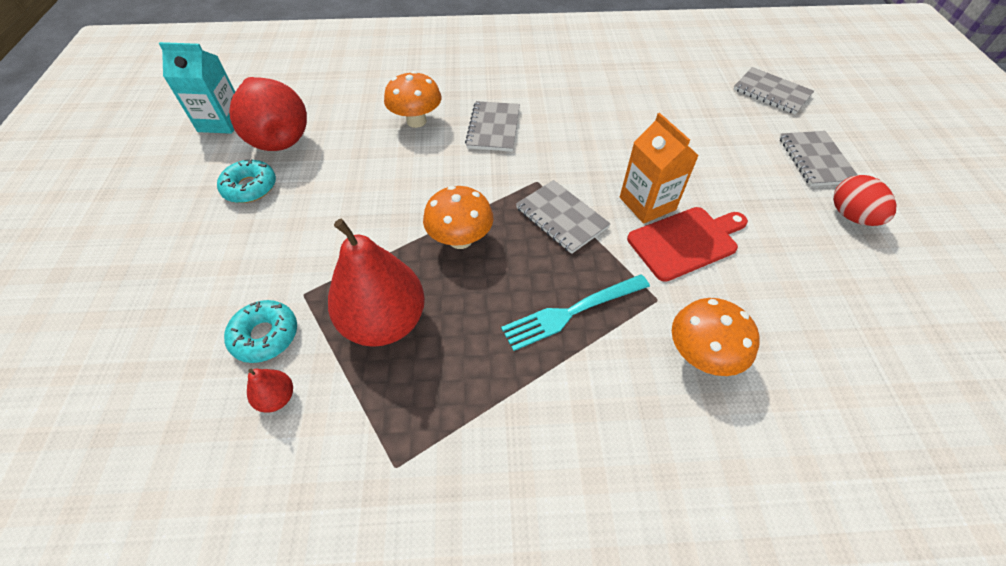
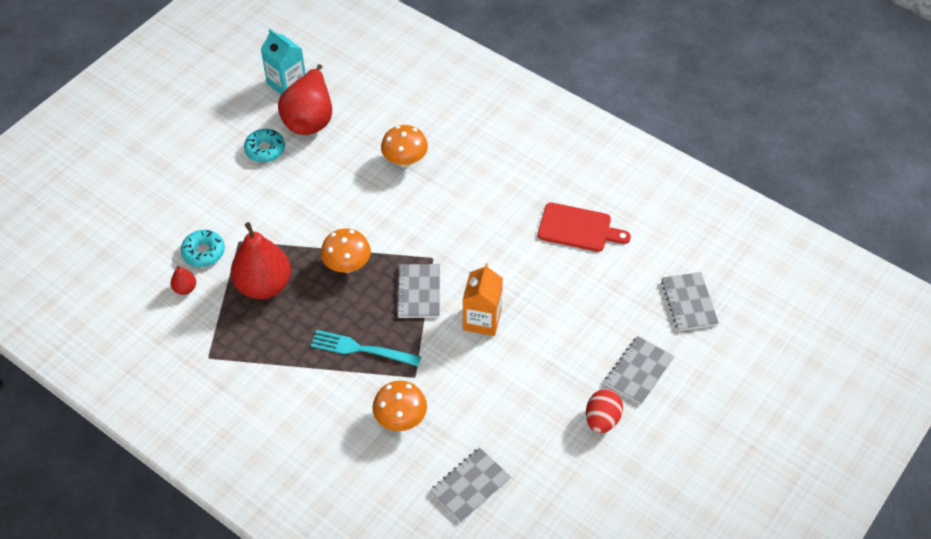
camera: 40 degrees right, 0 degrees up
(493, 128) = (449, 199): grey notebook -> grey notebook (470, 485)
(686, 241) = (474, 358): red cutting board -> red cutting board (578, 228)

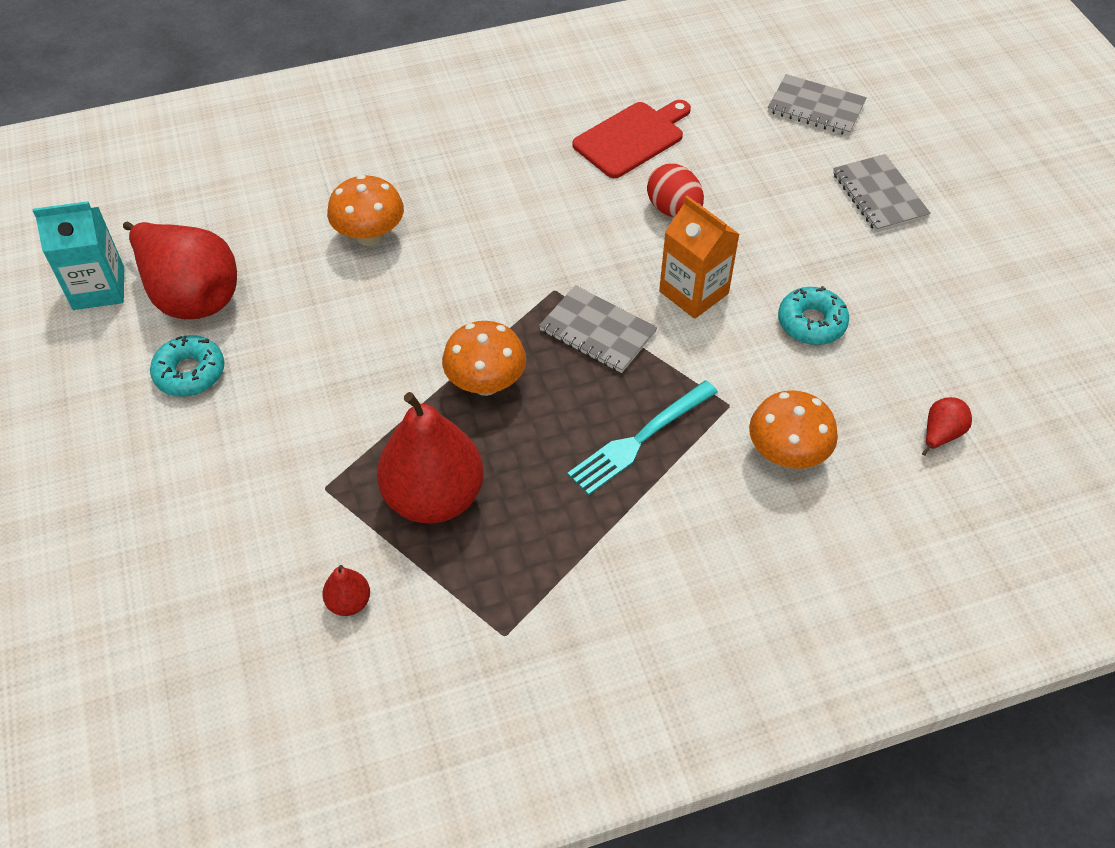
camera: 55 degrees left, 0 degrees up
(203, 252) = (302, 543): turquoise donut -> turquoise donut (811, 323)
(470, 485) = (940, 435): grey notebook -> red pear
(602, 419) = (925, 261): red egg -> red egg (673, 210)

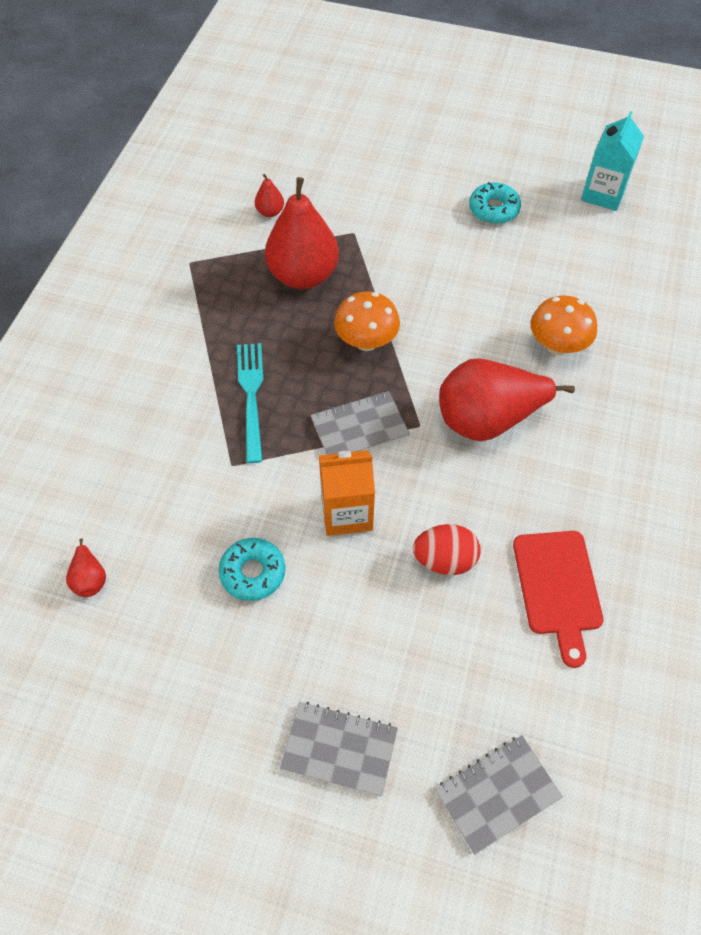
camera: 125 degrees right, 5 degrees up
(191, 295) = (564, 232): red pear -> red pear (488, 419)
(786, 454) = (165, 470): orange mushroom -> none

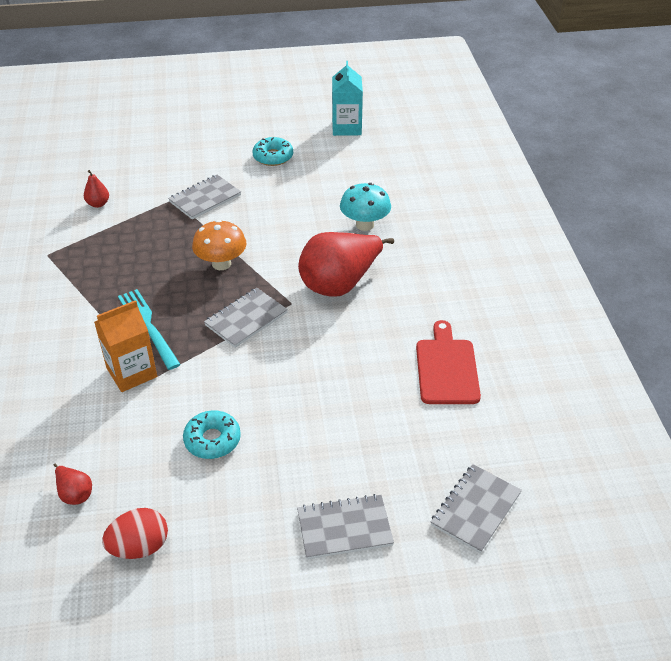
camera: 25 degrees left, 15 degrees down
(303, 275) = (148, 237): red pear -> none
(346, 513) = (266, 376): orange carton -> orange carton (132, 372)
(388, 244) = (205, 198): none -> grey notebook
(445, 560) = (356, 379): red egg -> red egg (139, 547)
(557, 346) = (364, 225): orange mushroom -> turquoise mushroom
(558, 588) = (446, 368): red cutting board -> red cutting board turned 150 degrees counterclockwise

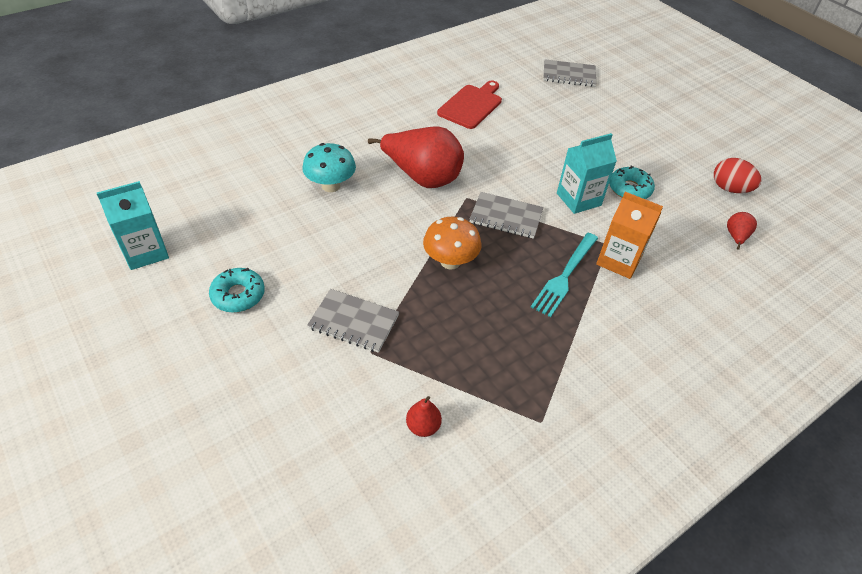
camera: 120 degrees left, 5 degrees up
(229, 385) = (578, 199): none -> turquoise carton
(344, 528) = (629, 115): grey notebook -> none
(446, 368) = (471, 105): red cutting board -> red cutting board turned 150 degrees clockwise

